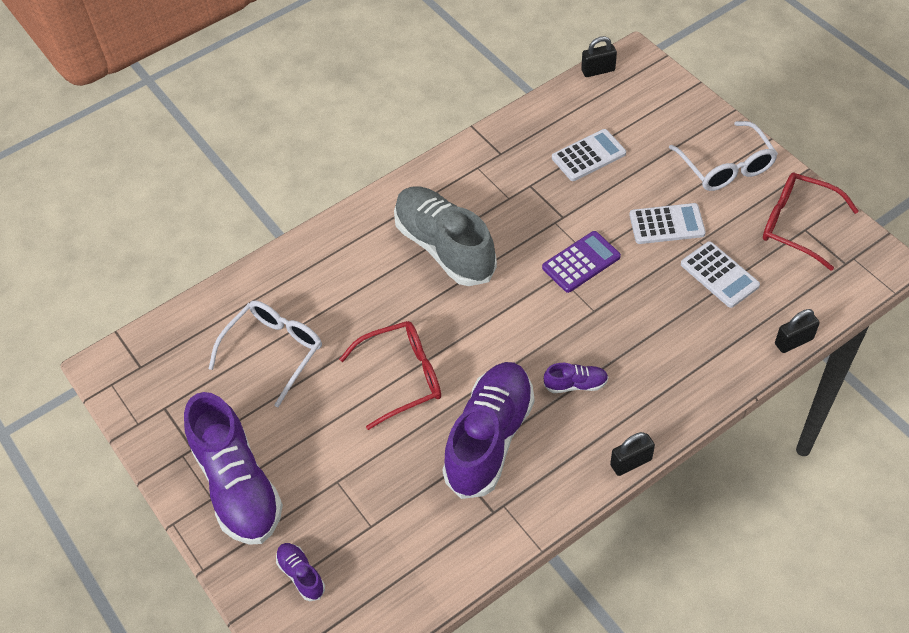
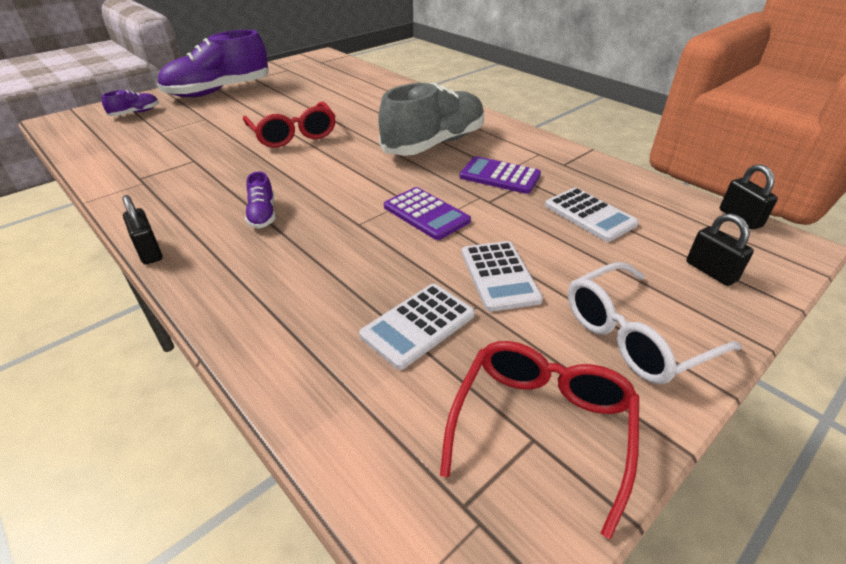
camera: 80 degrees right, 15 degrees down
(274, 351) = (327, 93): white glasses -> none
(490, 438) = (217, 173): purple shoe -> none
(519, 203) = (500, 176): none -> purple calculator
(793, 341) = (288, 410): black padlock -> black padlock (710, 271)

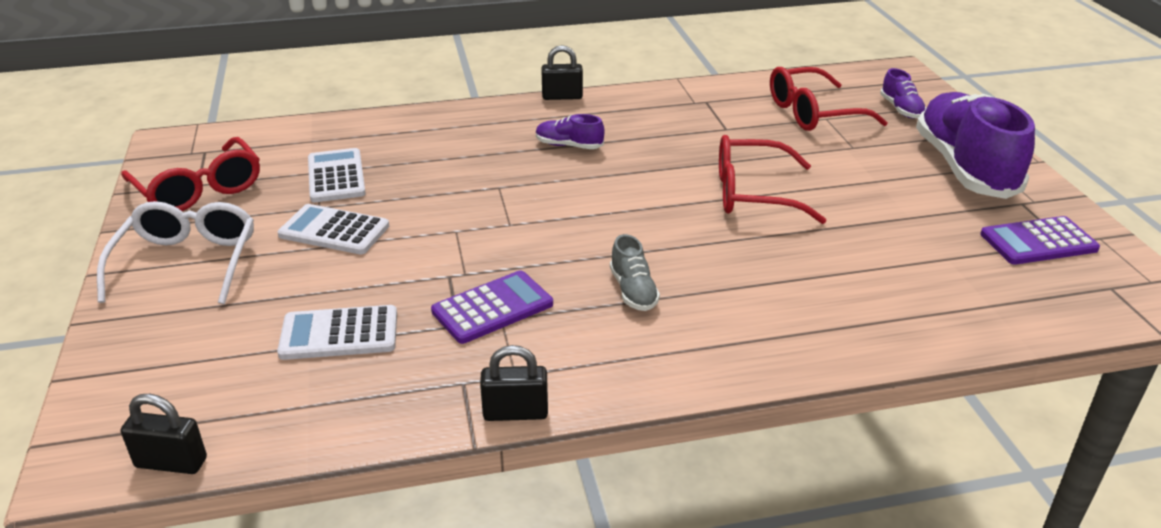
camera: 120 degrees right, 5 degrees down
(152, 137) = (812, 113): none -> red glasses
(426, 214) = (472, 227): purple calculator -> purple calculator (1038, 242)
(434, 144) = (633, 291): grey shoe -> grey shoe, size x0.43
(710, 271) = (162, 359): black padlock -> black padlock (515, 413)

